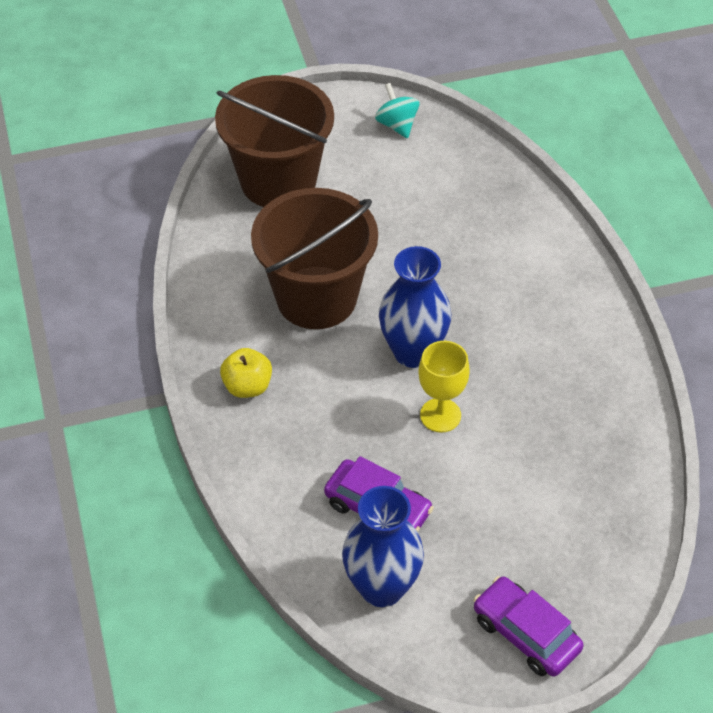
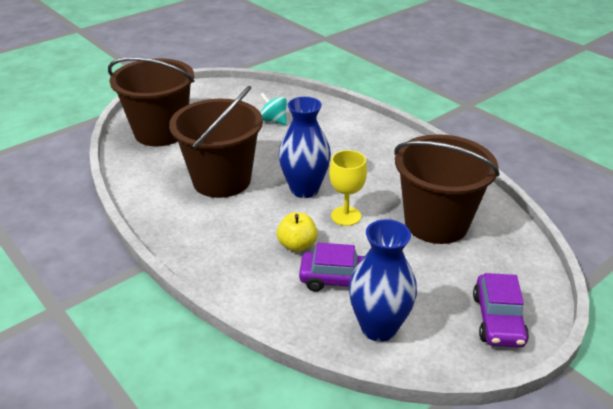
camera: 25 degrees left, 15 degrees down
(247, 386) = (202, 239): yellow apple -> yellow apple (297, 245)
(397, 125) = (221, 92): turquoise spinning top -> turquoise spinning top (274, 121)
(525, 634) = (498, 319): purple car -> purple car turned 105 degrees counterclockwise
(549, 470) = (436, 223): none -> brown bucket

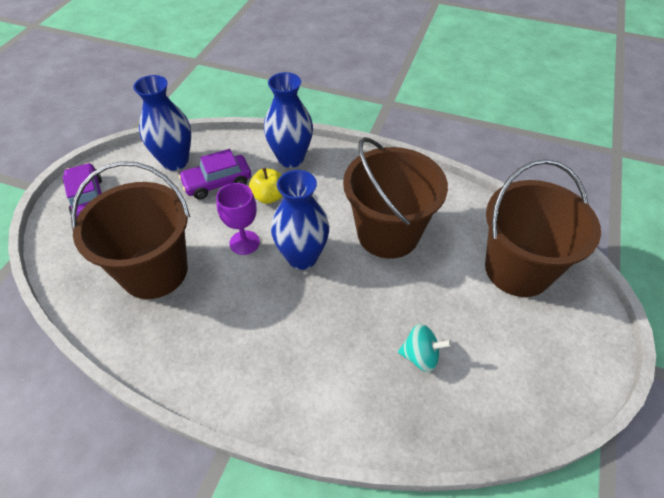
camera: 150 degrees right, 15 degrees up
(243, 275) = (291, 158): none -> blue vase
(346, 216) = (244, 242): yellow goblet -> purple goblet

